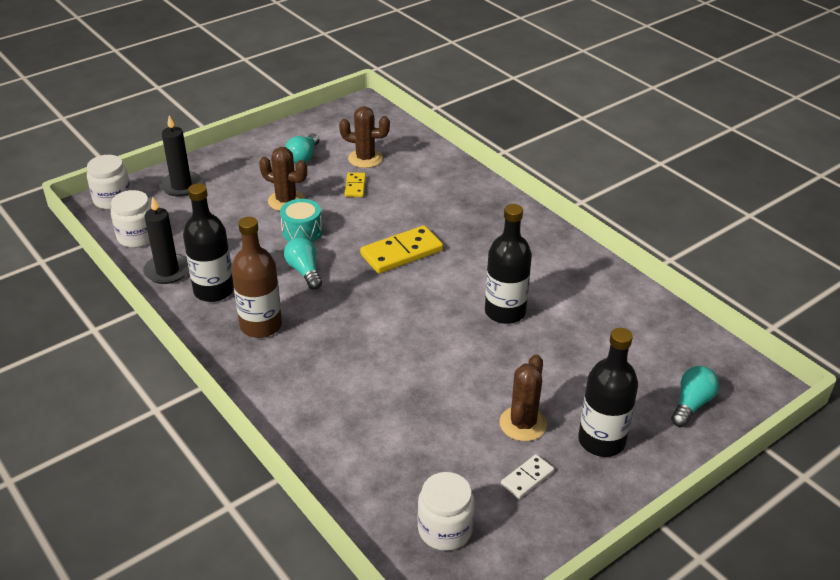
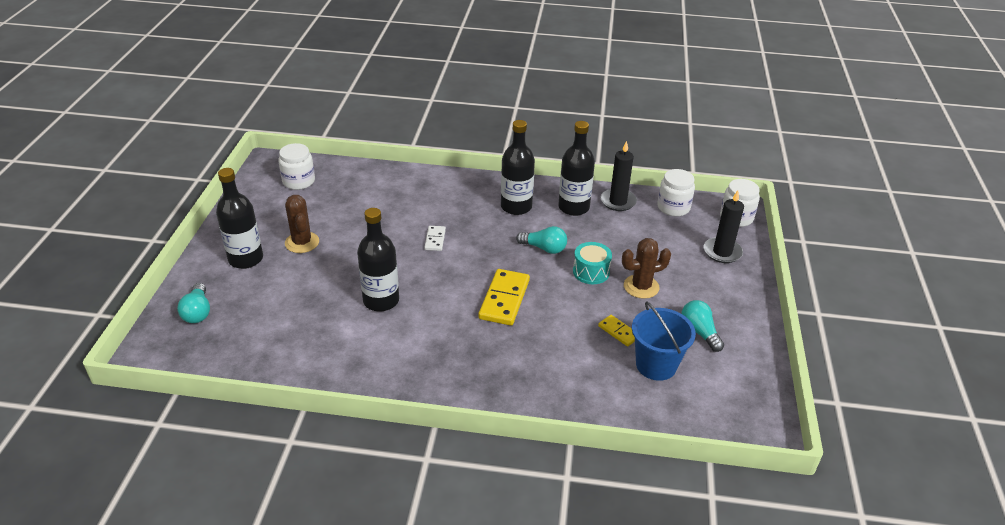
camera: 135 degrees right, 0 degrees up
(261, 325) = (516, 207): brown bottle -> black bottle
(365, 159) = (656, 365): brown cactus -> blue bucket
(527, 478) = (275, 220): white domino -> white domino (435, 239)

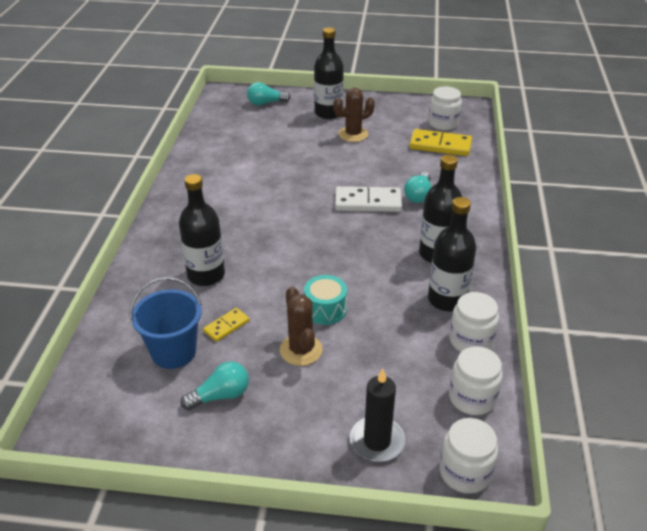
camera: 90 degrees right, 0 degrees up
(381, 301) = (278, 178): black bottle -> black bottle (206, 275)
(435, 239) = (368, 202): white domino -> white domino, size x1.86
(504, 299) = (279, 247): yellow domino -> yellow domino (440, 145)
(544, 248) = (363, 274): turquoise light bulb -> turquoise light bulb (418, 195)
(618, 201) = (471, 341): black candle -> white jar

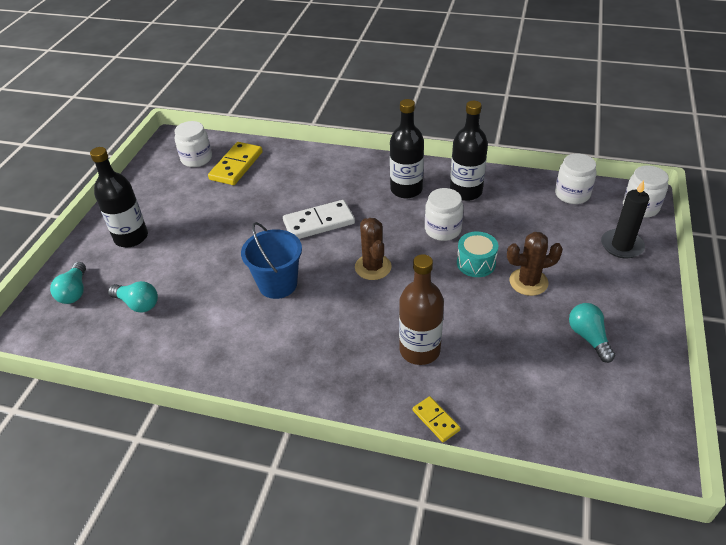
camera: 80 degrees left, 5 degrees up
(173, 352) = (536, 374): blue bucket -> blue bucket (278, 284)
(206, 275) = (419, 350): black bottle -> brown bottle
(226, 326) = (498, 333): yellow domino -> yellow domino (436, 420)
(353, 134) = (188, 222): brown cactus -> brown cactus (373, 267)
(368, 202) = (319, 222): white domino -> white domino turned 60 degrees clockwise
(418, 195) = (317, 189): turquoise light bulb -> turquoise light bulb (138, 304)
(471, 341) = (513, 186): white jar -> white jar (442, 230)

